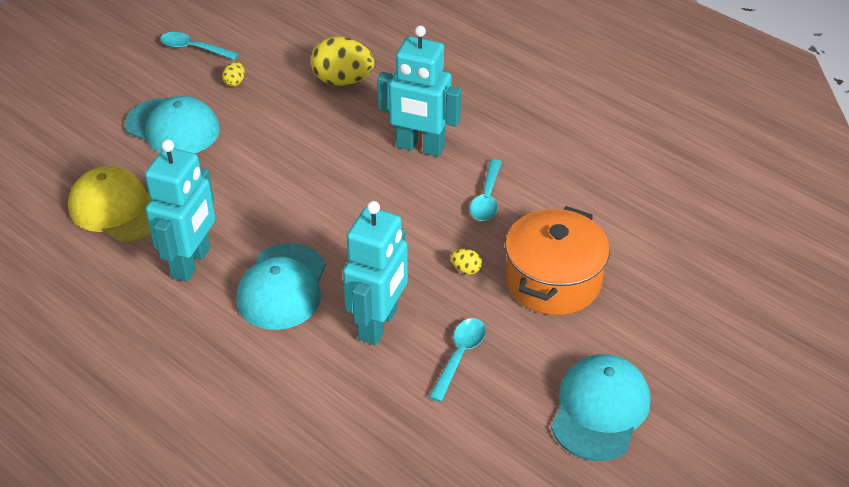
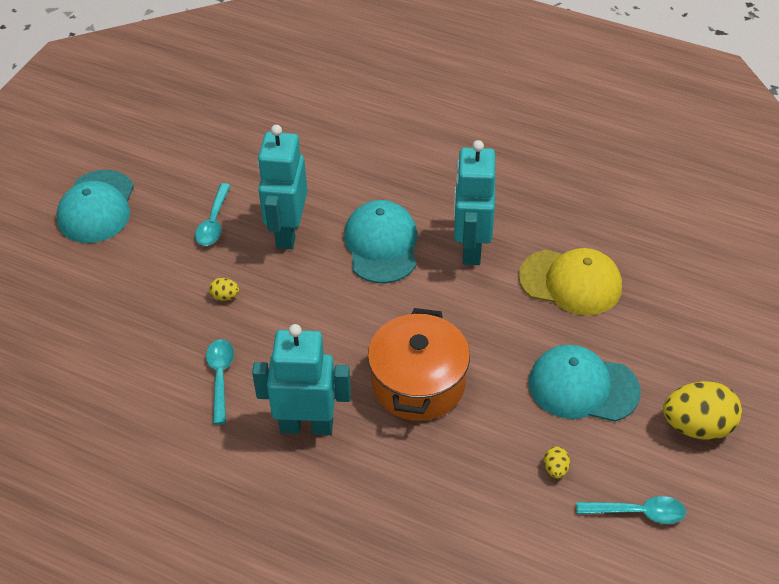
camera: 165 degrees right, 5 degrees up
(342, 81) = (430, 504): yellow egg -> yellow egg (697, 426)
(553, 281) = (143, 303): orange pot -> orange pot (418, 383)

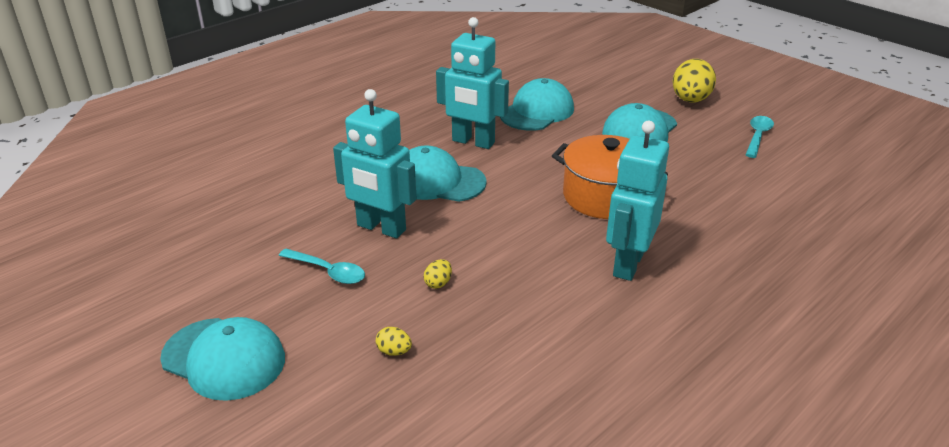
camera: 70 degrees left, 15 degrees down
(220, 377) = (544, 306): turquoise spoon -> none
(555, 469) = (712, 157): yellow egg -> yellow egg (394, 351)
(570, 282) = (537, 111): yellow cap -> turquoise cap

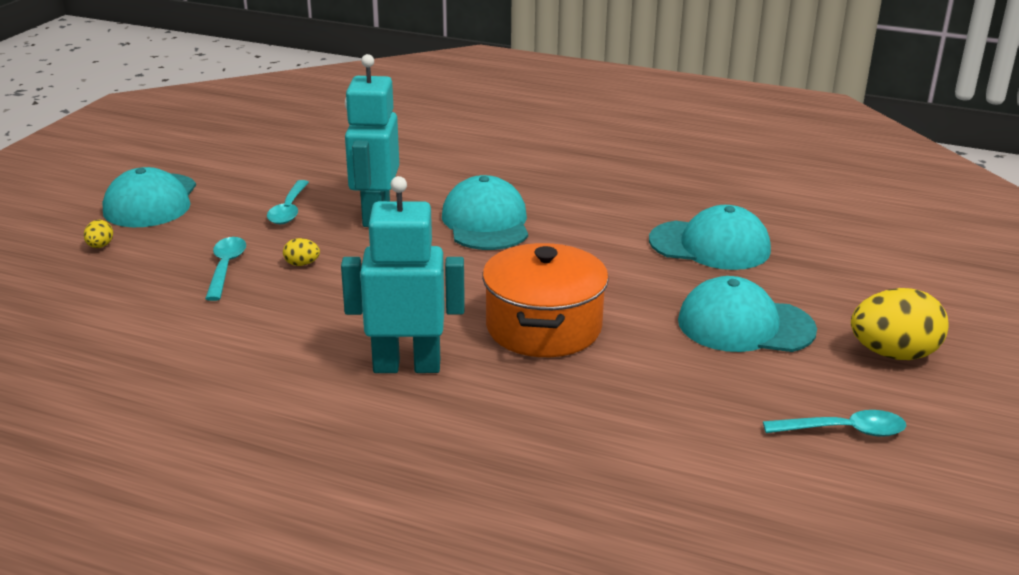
camera: 65 degrees right, 5 degrees down
(394, 351) = (189, 267): yellow egg -> yellow egg (100, 246)
(412, 328) = (225, 268): none -> turquoise spoon
(473, 142) = (589, 223): turquoise robot -> none

